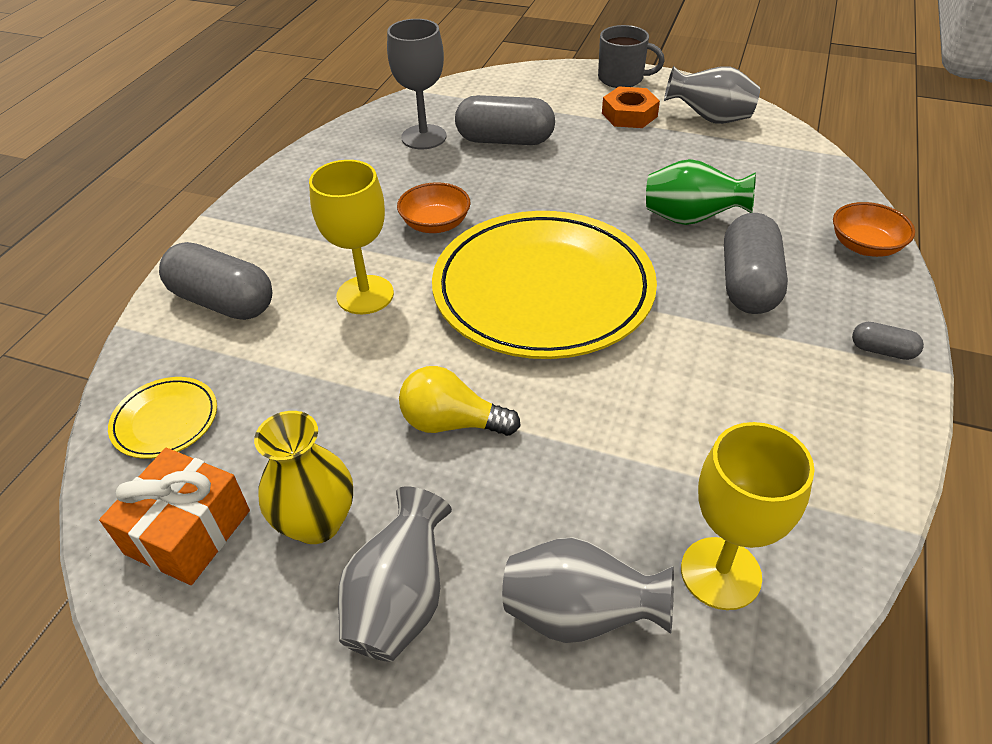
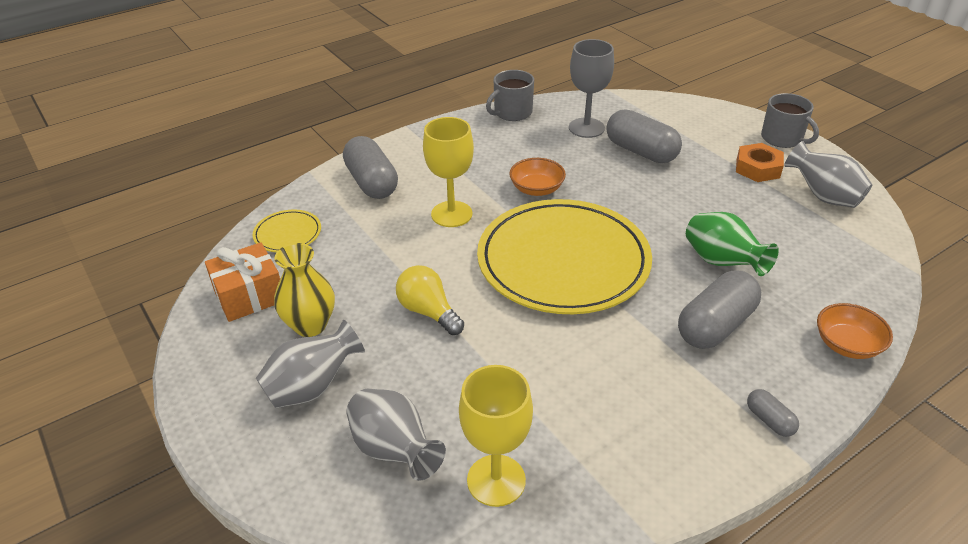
camera: 35 degrees right, 5 degrees down
(322, 151) = (512, 113): none -> grey mug

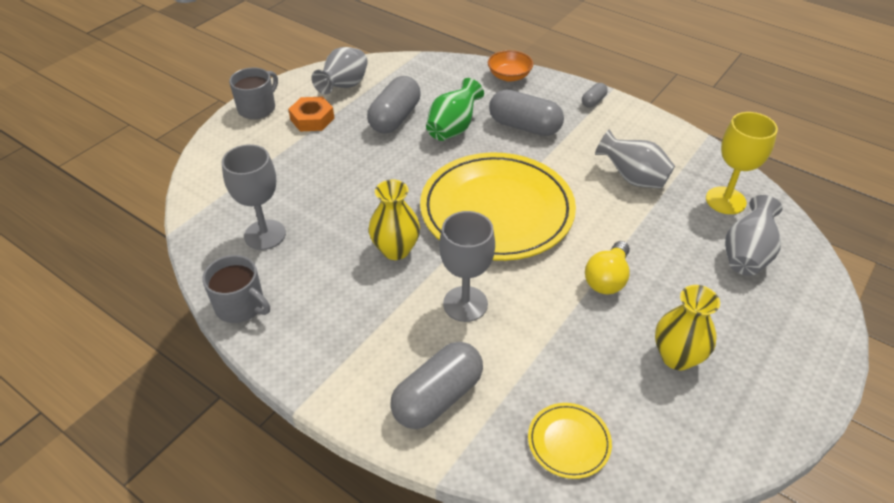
camera: 110 degrees left, 5 degrees up
(249, 295) = (676, 429): orange gift -> none
(312, 387) = (735, 325): grey vase -> grey vase (632, 178)
(451, 214) = (465, 304): yellow goblet -> grey goblet
(536, 189) = (396, 250): orange bowl -> yellow vase
(641, 151) = (303, 189): grey capsule -> grey capsule (395, 118)

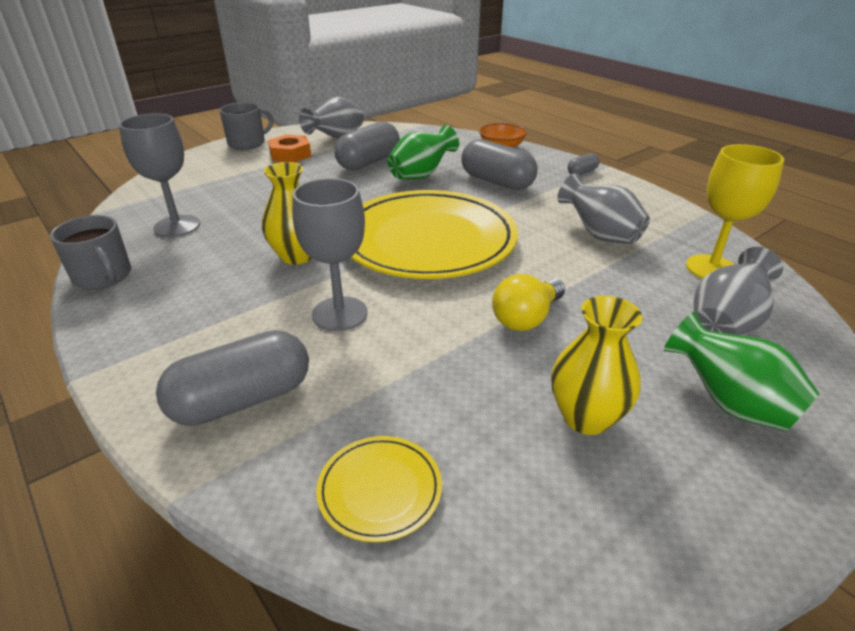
camera: 15 degrees right, 10 degrees down
(762, 324) = (728, 403): none -> green vase

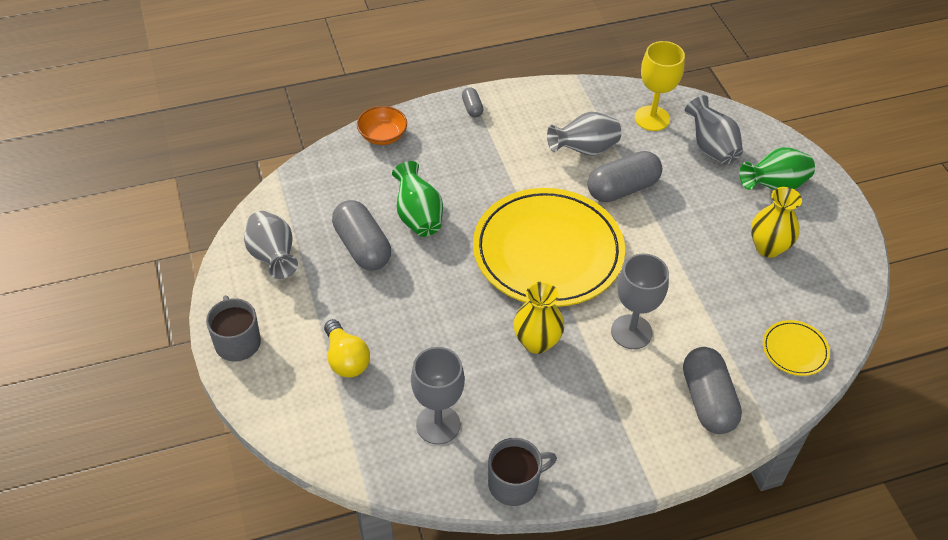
camera: 70 degrees left, 15 degrees up
(290, 154) = (301, 308): orange nut -> none
(497, 182) = (461, 170): grey capsule -> grey capsule (622, 189)
(526, 318) = (672, 235): yellow light bulb -> yellow light bulb (346, 359)

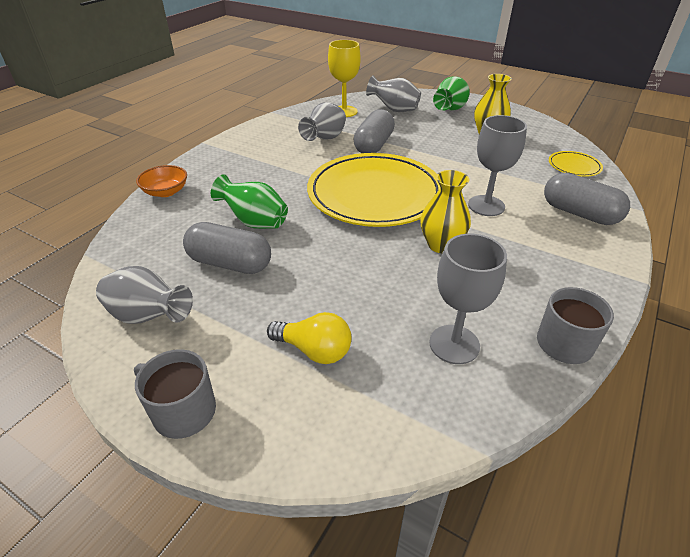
camera: 40 degrees left, 10 degrees down
(472, 108) = (220, 151): grey capsule -> none

